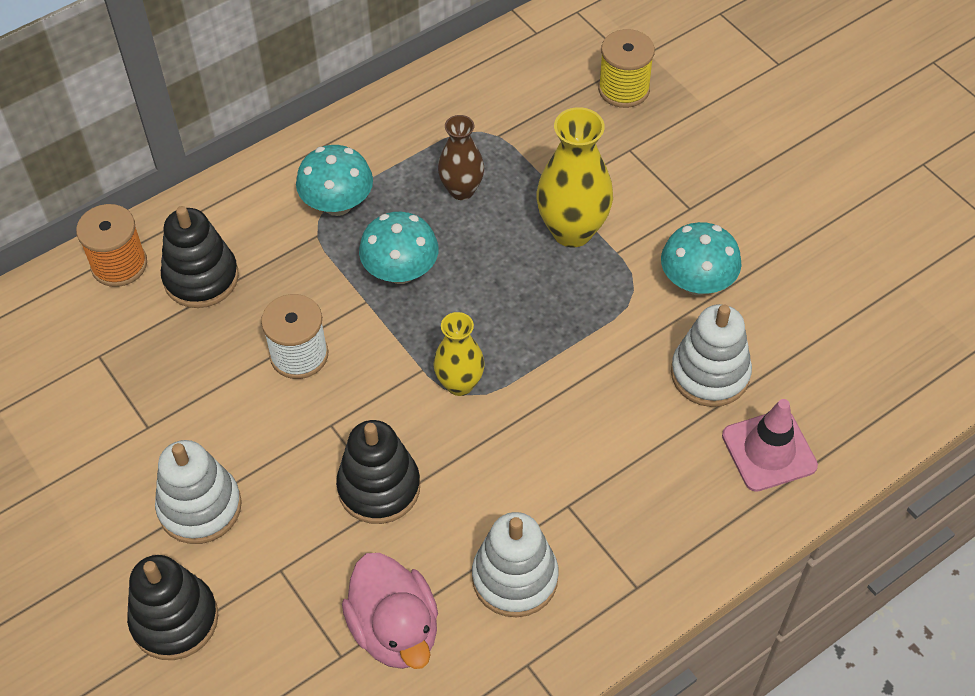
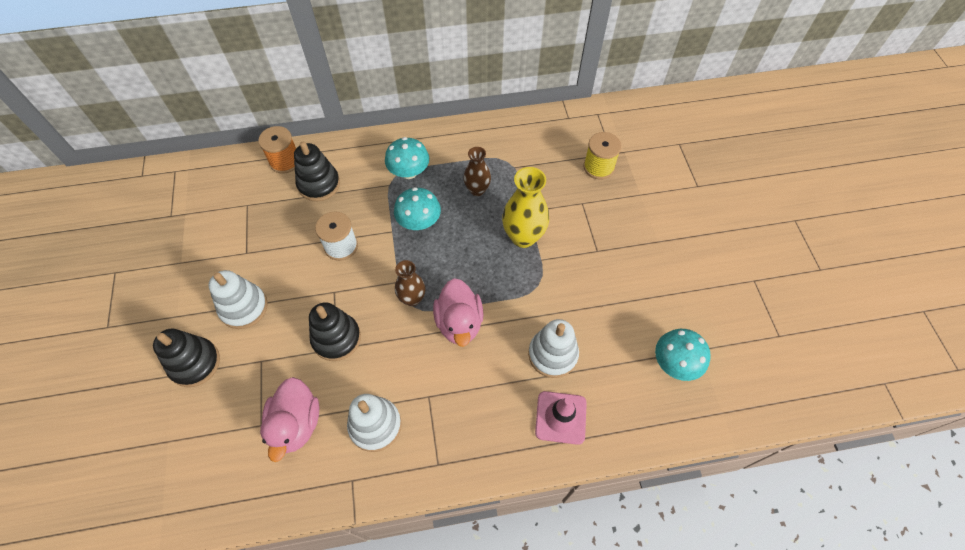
camera: 25 degrees right, 5 degrees up
(459, 384) = (412, 299): yellow vase -> brown vase
(551, 388) = (459, 323): none -> pink duck
(697, 282) = (576, 296): turquoise mushroom -> turquoise mushroom (675, 363)

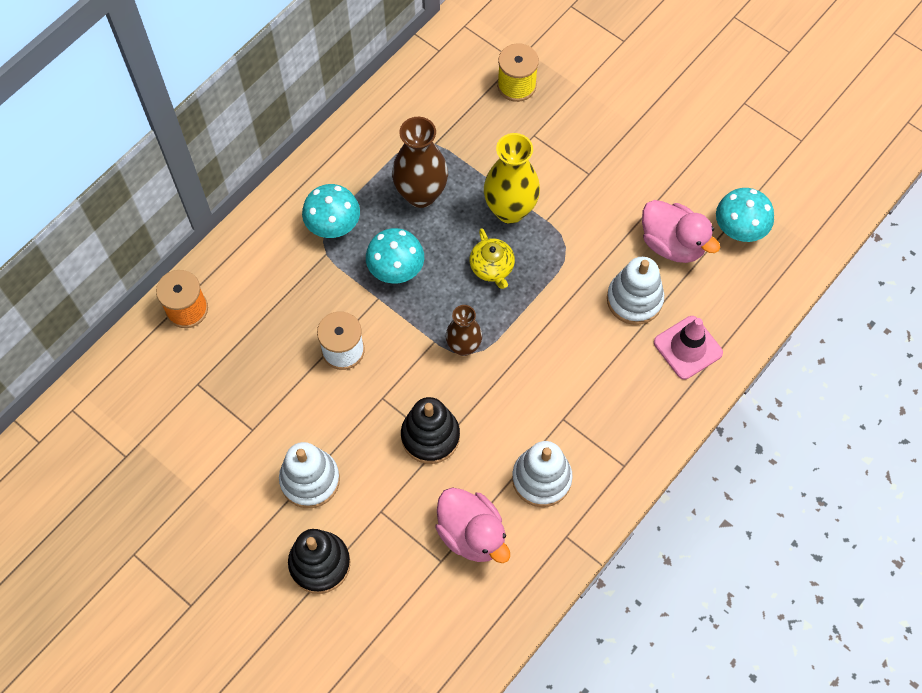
camera: 40 degrees left, 5 degrees up
(319, 184) = (251, 306): black stacking toy -> none
(459, 323) = (528, 335): pink duck -> pink duck (672, 244)
(477, 190) = (421, 194): brown vase -> brown vase, size x1.60
(478, 263) = (492, 267): none -> yellow teapot

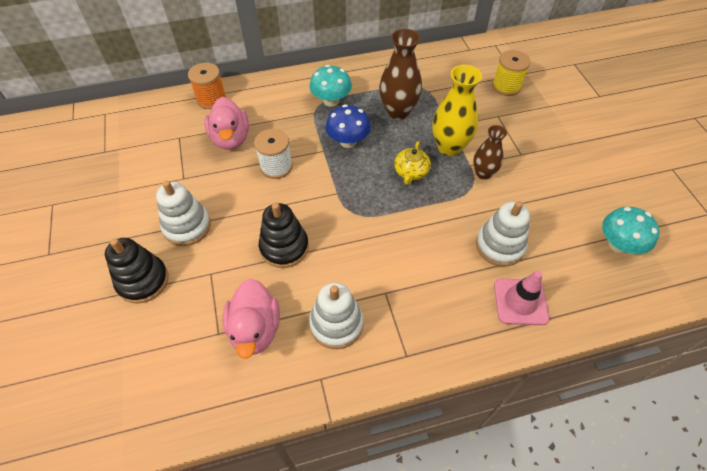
camera: 35 degrees right, 10 degrees down
(396, 269) = (348, 141): turquoise mushroom -> blue mushroom
(463, 346) = (353, 207): brown vase -> brown vase (483, 173)
(672, 244) = (555, 226): pink duck -> pink duck (231, 139)

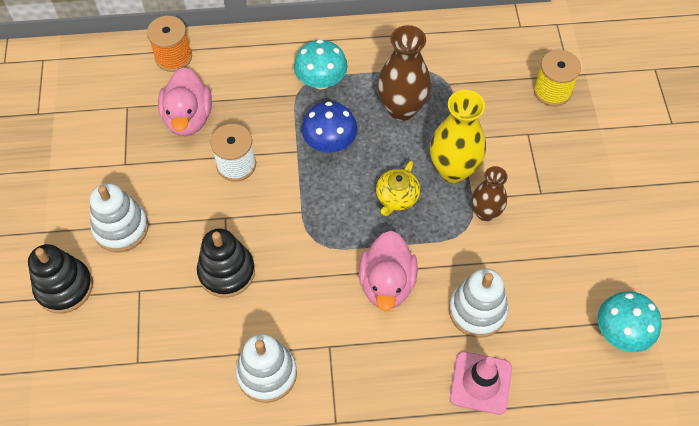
camera: 10 degrees right, 5 degrees up
(255, 329) = (177, 364): pink duck -> pink duck (387, 284)

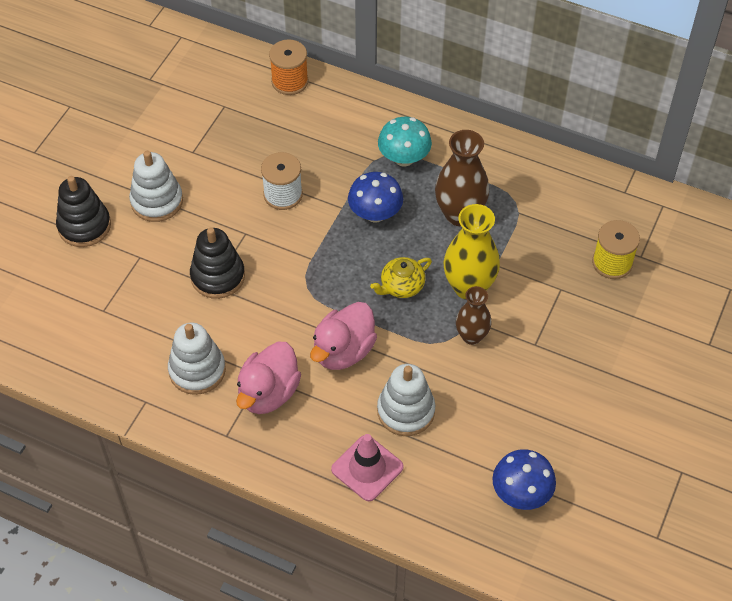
camera: 30 degrees right, 5 degrees down
(188, 118) = (268, 138): pink duck -> pink duck (268, 393)
(621, 332) = (521, 493): turquoise mushroom -> blue mushroom

